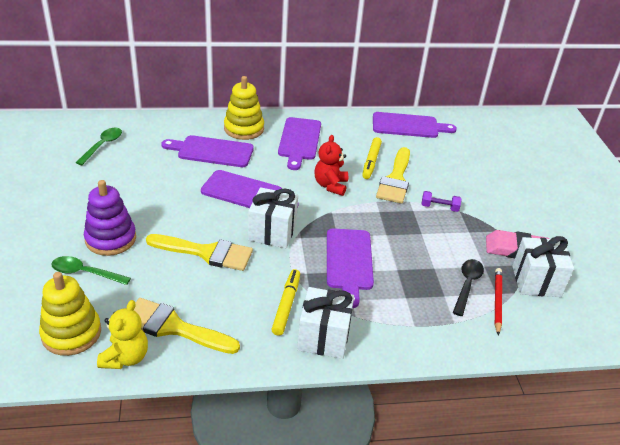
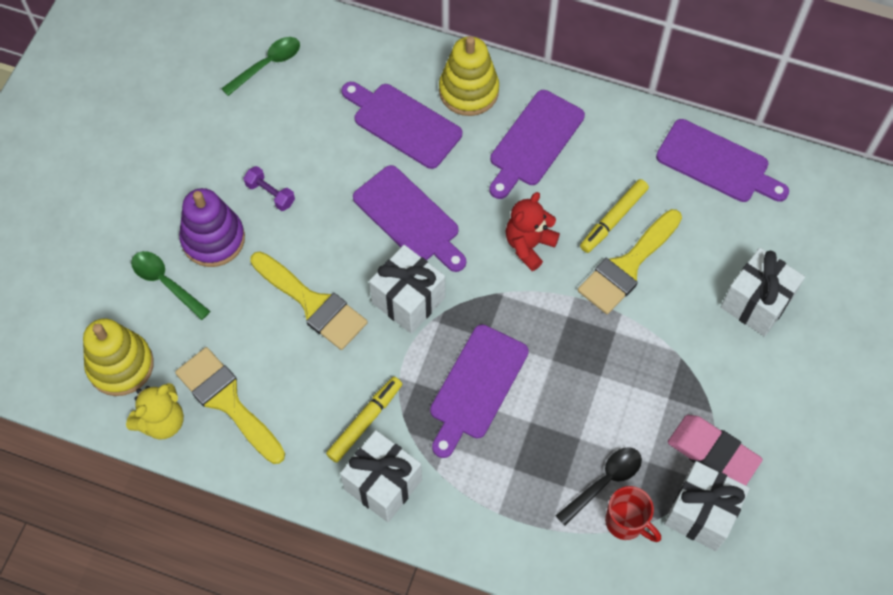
camera: 30 degrees right, 25 degrees up
(439, 207) = (656, 340): purple dumbbell -> purple dumbbell (270, 194)
(479, 176) = (756, 303): none -> white gift
(497, 301) = (626, 522): red pencil -> red mug

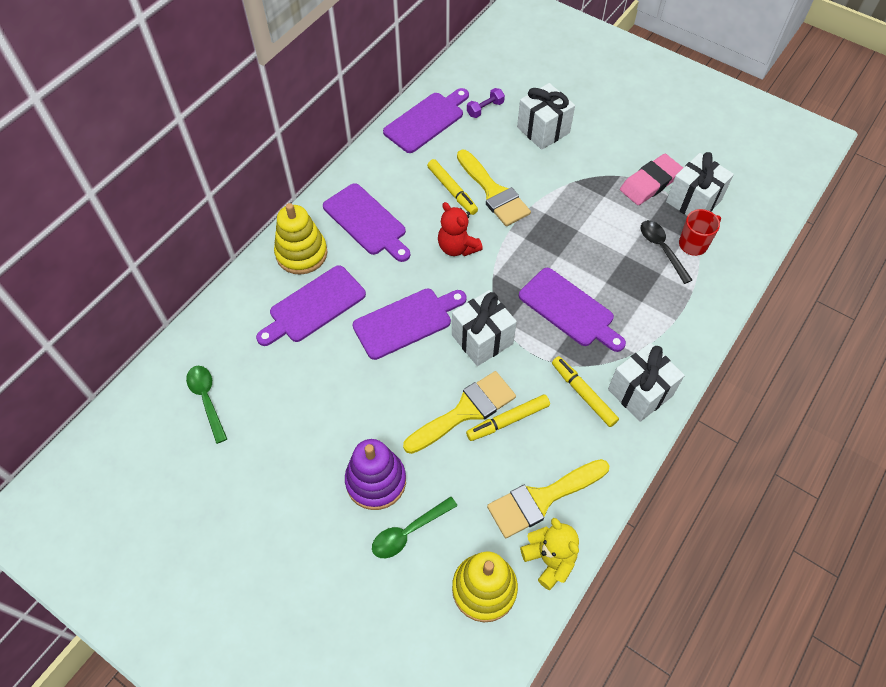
camera: 75 degrees left, 5 degrees down
(270, 194) = (345, 423): purple dumbbell -> purple dumbbell (485, 109)
(311, 349) = (508, 420): none -> yellow marker

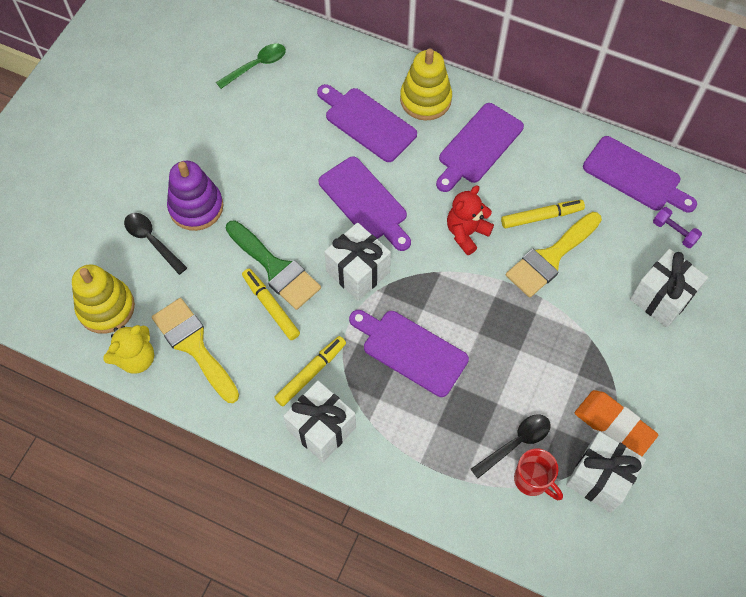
camera: 80 degrees right, 5 degrees up
(409, 532) = (152, 241): green spoon -> black spoon
(452, 190) = (541, 217): yellow marker -> yellow marker turned 150 degrees counterclockwise
(465, 411) = (276, 268): yellow brush -> green brush
(569, 309) = (410, 351): purple cutting board -> purple cutting board turned 90 degrees clockwise
(650, 183) = (614, 426): pink eraser -> orange eraser

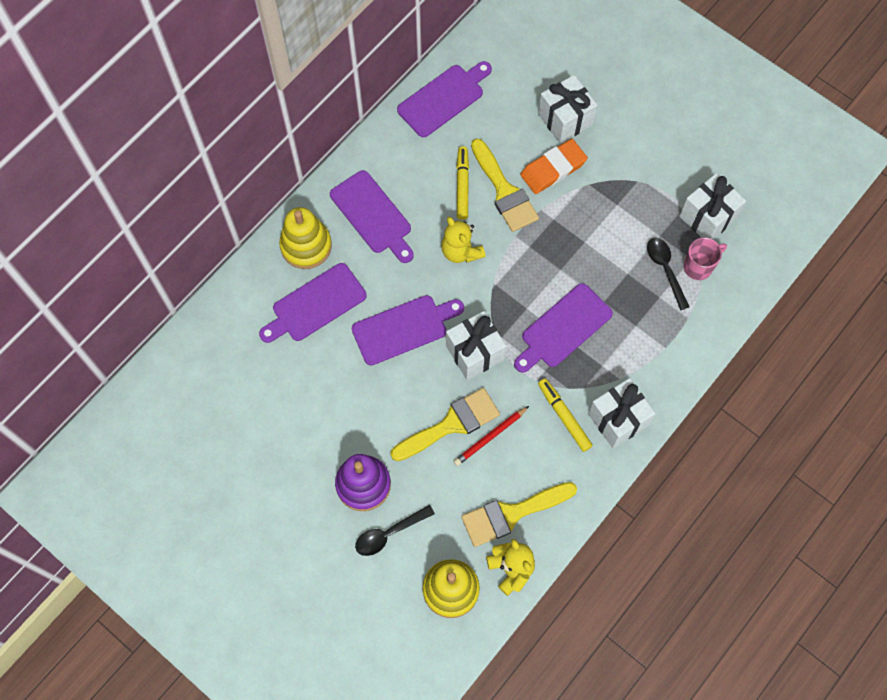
camera: 75 degrees left, 5 degrees up
(256, 66) = (211, 393): green spoon -> none
(271, 306) = (490, 437): yellow marker -> red pencil
(276, 268) = (451, 424): green brush -> yellow brush
(466, 233) = (461, 251): red teddy bear -> yellow teddy bear
(532, 480) = (699, 266): red mug -> pink mug
(614, 426) = (667, 192): orange eraser -> orange eraser (553, 169)
(674, 232) = (507, 88): purple dumbbell -> none

